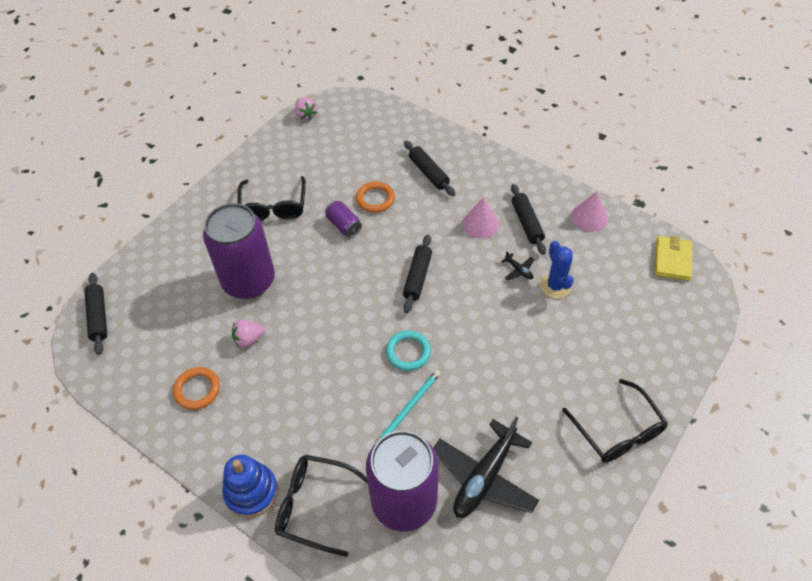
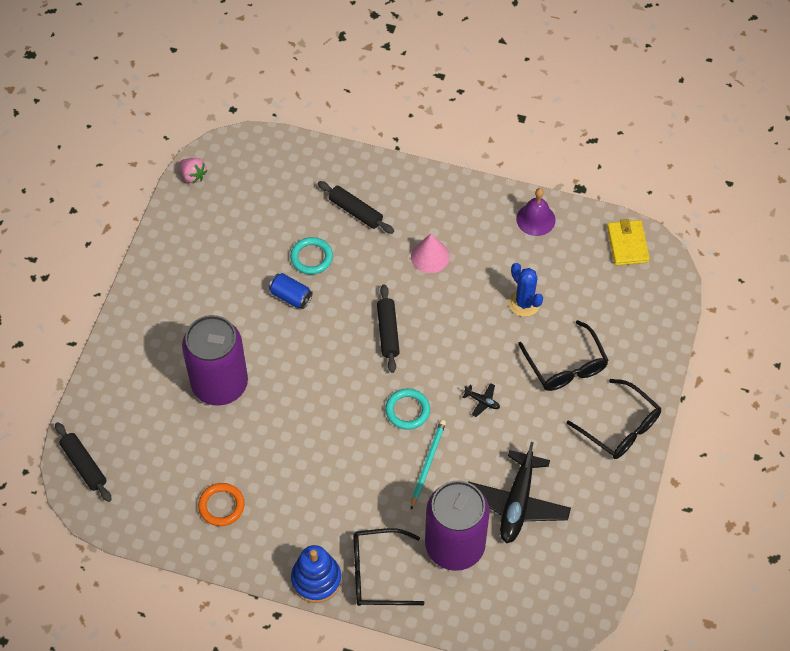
camera: 20 degrees left, 5 degrees up
(249, 339) = (248, 443): pink strawberry -> none
(273, 206) = (207, 295): black glasses -> black glasses (566, 366)
(343, 225) = (291, 296): purple can -> blue can
(375, 199) = (311, 257): orange ring -> turquoise ring
(518, 270) = (484, 296): black plane -> black plane (482, 401)
(526, 223) = (476, 243): black rolling pin -> none
(589, 217) = (535, 219): pink cone -> purple bell

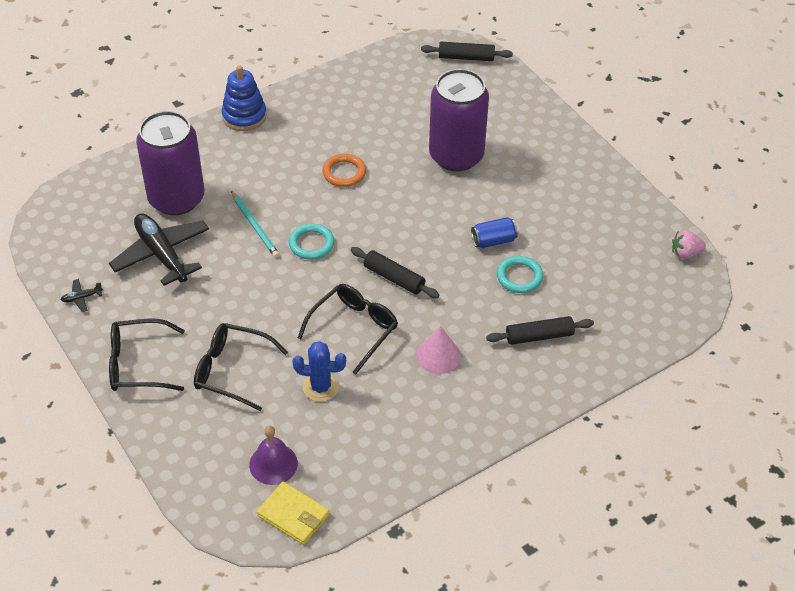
camera: 130 degrees right, 10 degrees down
(221, 506) = (355, 103): orange ring -> orange ring (344, 173)
(377, 573) = (209, 147): black glasses -> black glasses (354, 329)
(482, 401) = (266, 293): black plane -> black plane (82, 298)
(535, 219) = (396, 463): purple bell -> purple bell (273, 464)

